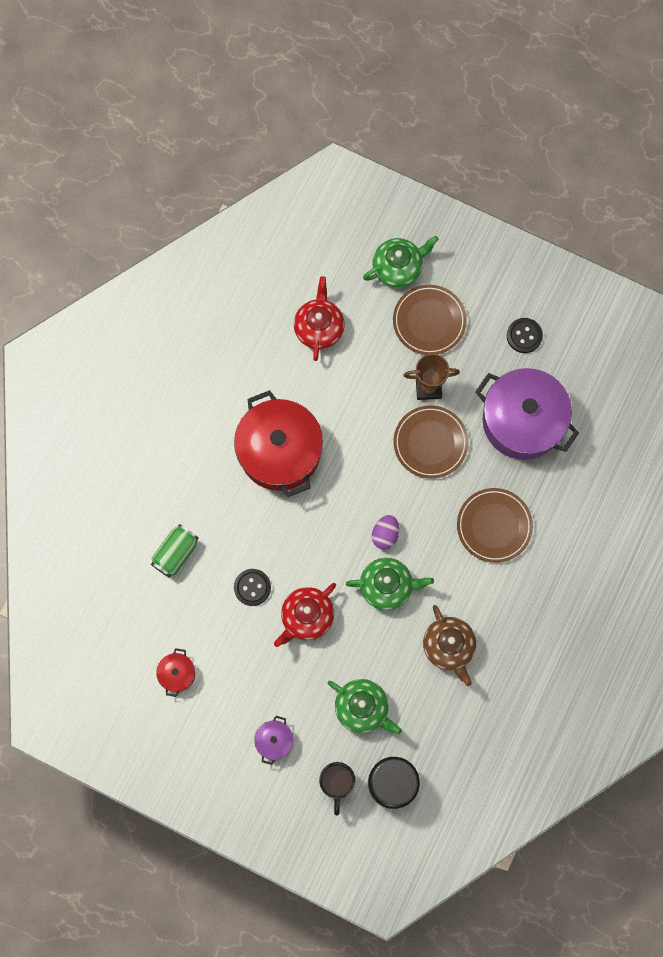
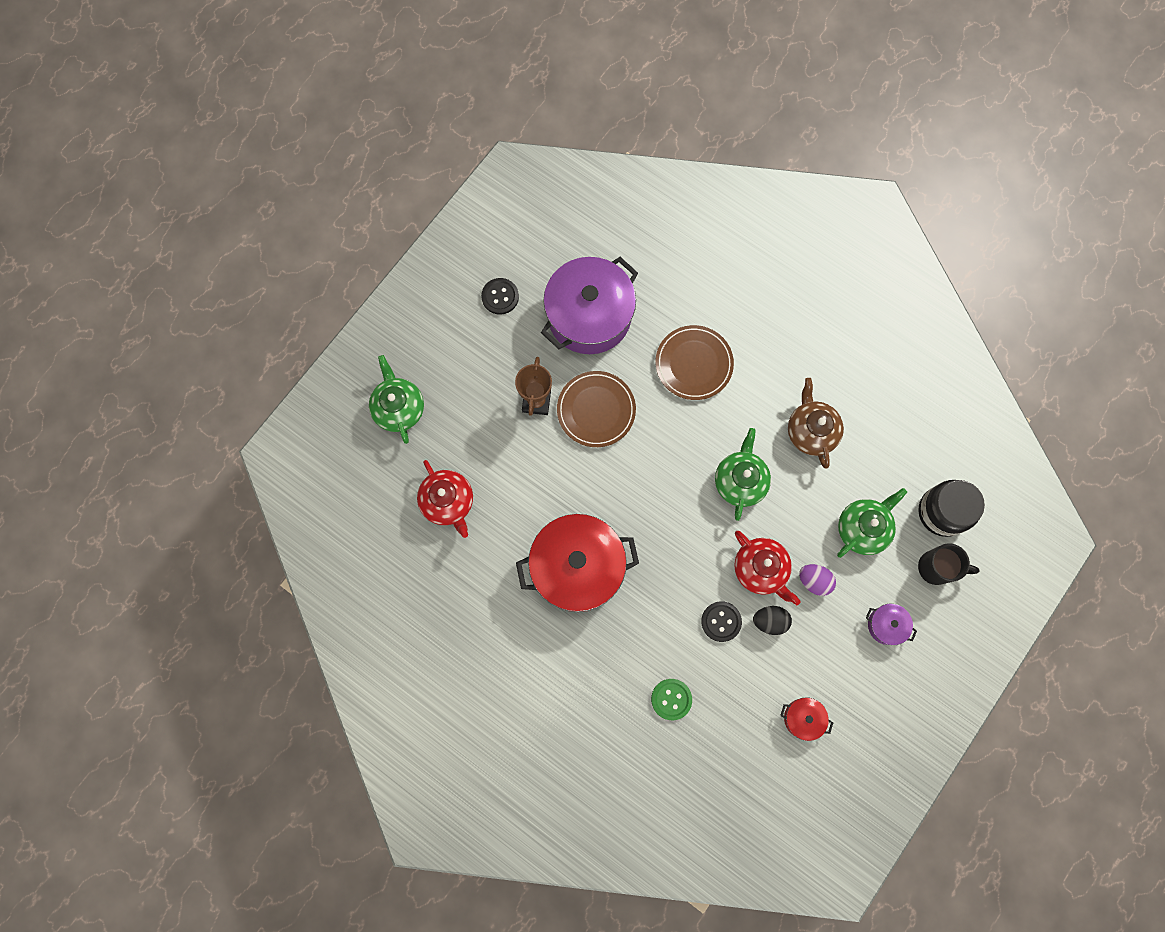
camera: 80 degrees left, 0 degrees up
(175, 553) = (671, 699): green can -> green button
(260, 632) = (770, 621): none -> black egg
(319, 327) = (448, 502): red teapot -> red teapot turned 135 degrees counterclockwise
(385, 534) = (685, 473): purple egg -> purple egg (814, 581)
(429, 321) = (464, 387): brown plate -> none
(449, 647) = (811, 431): brown teapot -> brown teapot turned 90 degrees counterclockwise

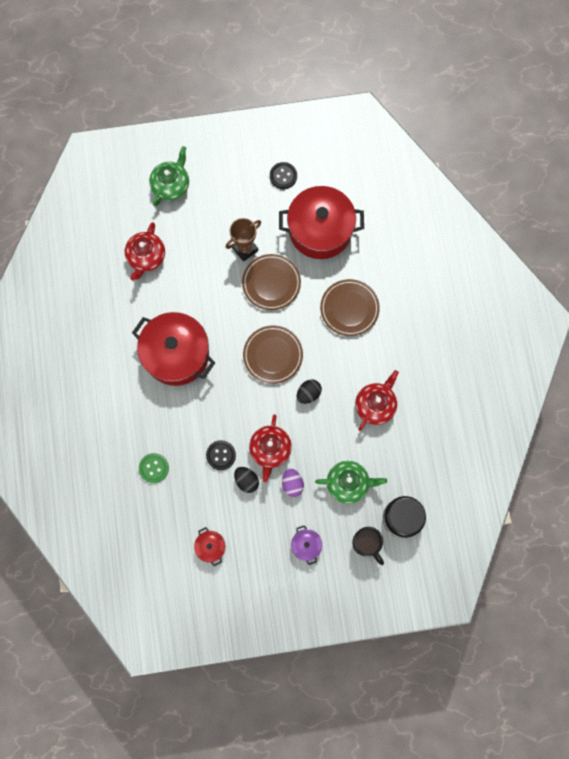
camera: 45 degrees right, 0 degrees up
(589, 315) = (320, 230): purple pot -> red pot
(669, 477) = (273, 355): none -> brown plate
(740, 481) = (308, 394): green teapot -> black egg
(811, 431) = (375, 405): brown teapot -> red teapot

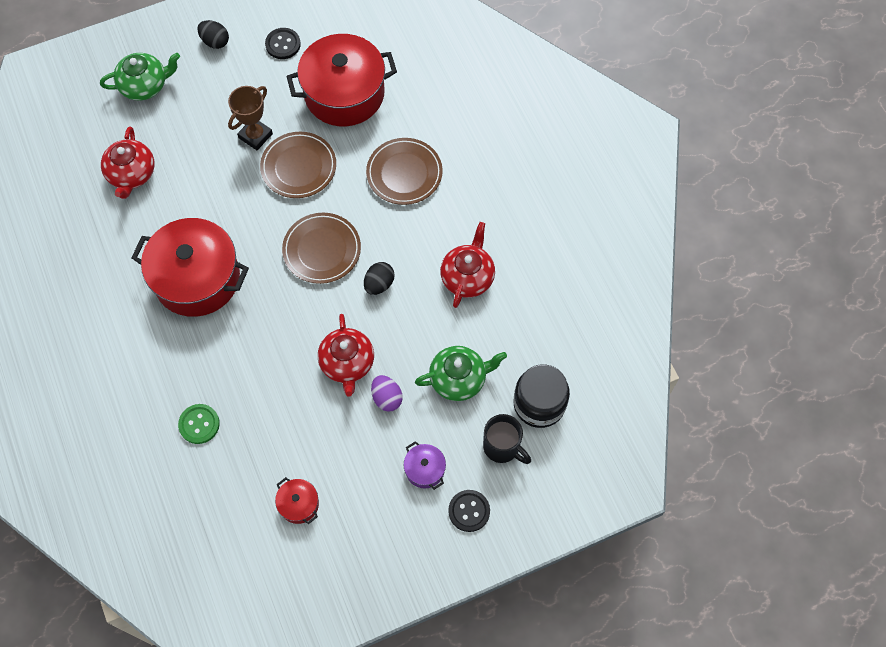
camera: 15 degrees left, 10 degrees down
(171, 185) = (145, 85): green teapot -> green teapot turned 60 degrees clockwise
(221, 455) = (284, 386): black button -> black button (469, 511)
(246, 480) = (326, 409): black egg -> black egg (215, 42)

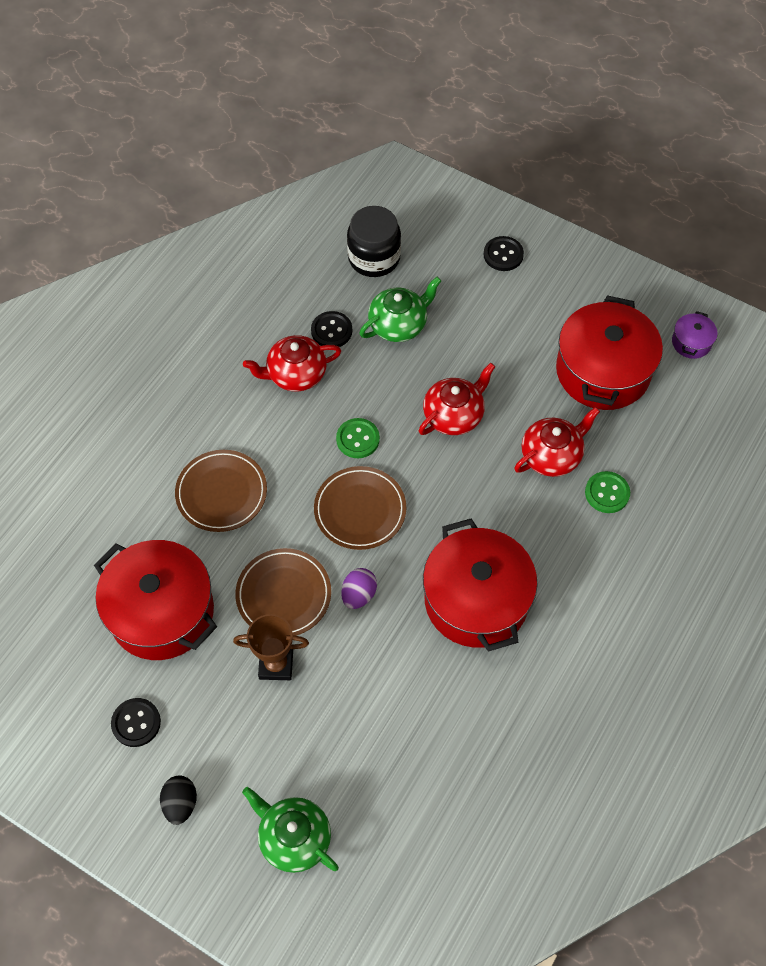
camera: 125 degrees left, 5 degrees down
(131, 174) = (414, 758): red teapot -> red teapot (551, 455)
(299, 504) = (603, 371): red pot -> red pot, size x2.34
(379, 284) = (358, 439): black egg -> green button
(387, 398) = (459, 366): purple egg -> purple egg (358, 595)
(425, 469) = (496, 303): purple pot -> purple pot (691, 342)
(459, 379) = (398, 325): green teapot -> green teapot turned 105 degrees clockwise
(489, 326) = (331, 331): none -> black button
(502, 447) = (432, 262): black mug -> none

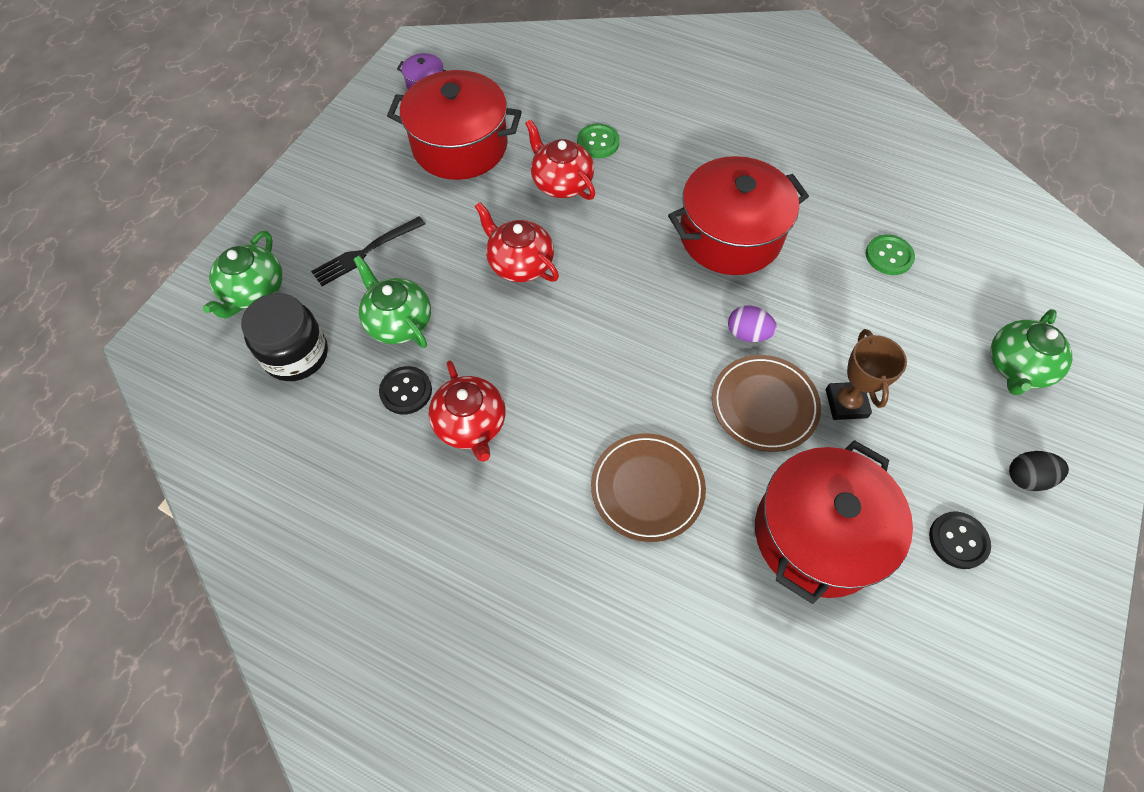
camera: 95 degrees left, 0 degrees up
(358, 439) = (557, 350): green button -> green button (889, 256)
(360, 510) = (647, 341): brown plate -> none
(438, 226) = (254, 291): none -> green teapot
(474, 299) = (366, 252): none -> black fork
(503, 255) = (304, 229): black button -> none

